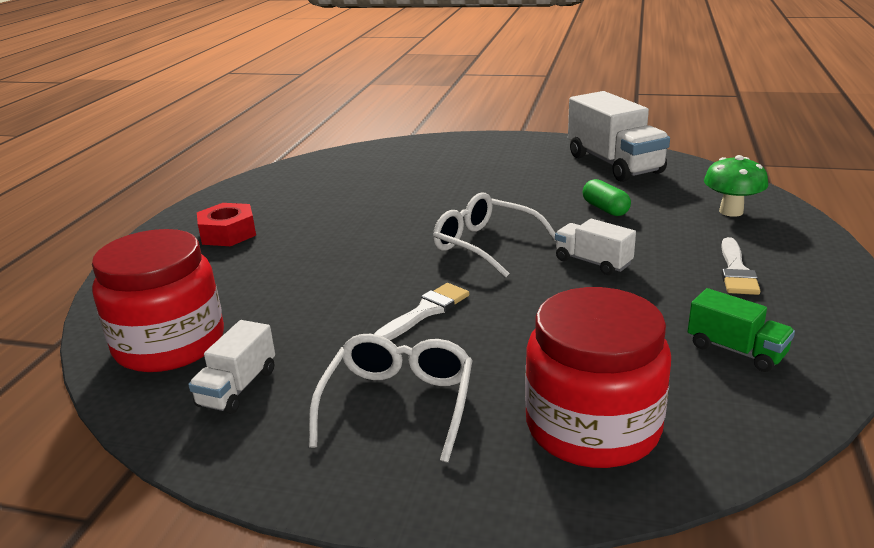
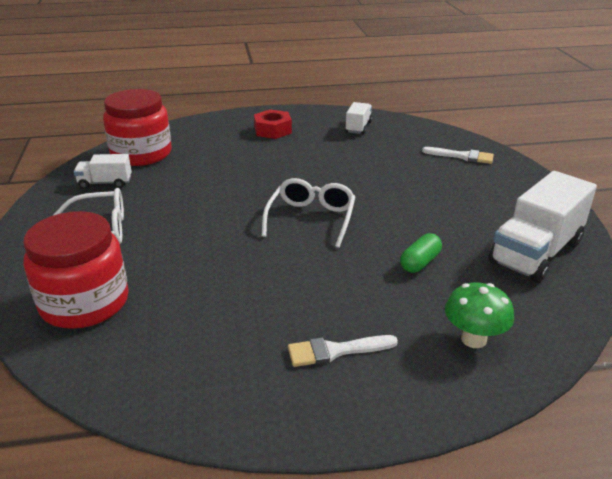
camera: 65 degrees right, 5 degrees up
(425, 312) = (202, 217): white brush -> white brush (462, 156)
(593, 262) = (309, 271): white truck -> white truck (358, 127)
(736, 350) = (194, 359): green truck -> none

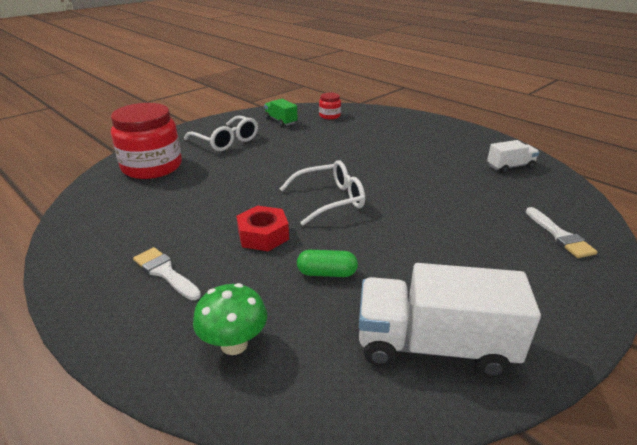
camera: 55 degrees right, 0 degrees up
(105, 183) = (281, 121): white truck -> green truck
(141, 154) = (329, 116): red jar -> red jar, size x0.46
(273, 130) = (436, 138): red nut -> red nut (263, 235)

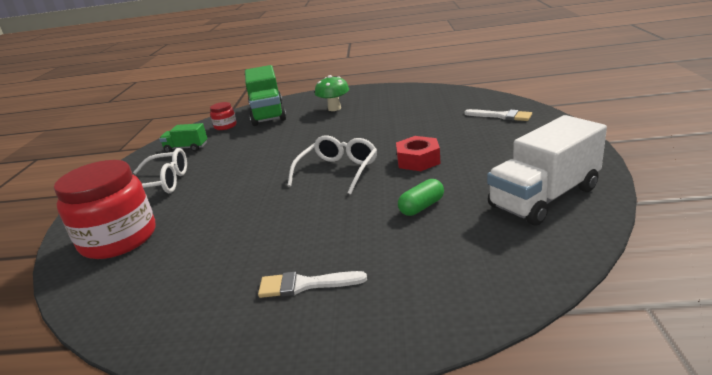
camera: 40 degrees left, 5 degrees down
(234, 344) = (445, 278): green mushroom -> green mushroom (334, 108)
(263, 235) = (334, 217): red nut -> red nut (418, 160)
(372, 120) = (268, 114): none -> green truck
(510, 167) = (414, 98): white truck -> none

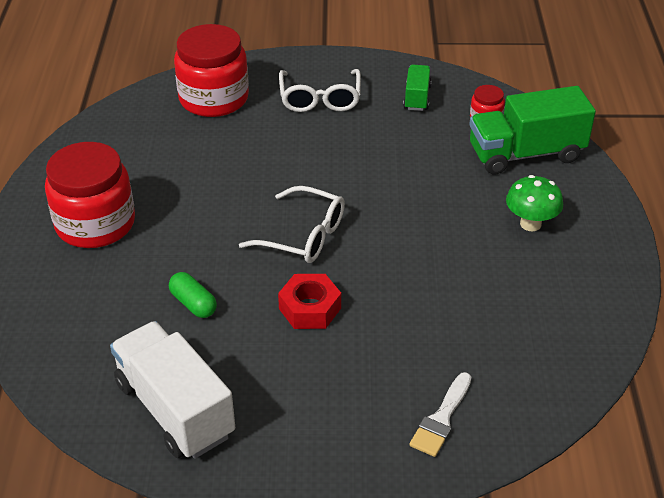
camera: 85 degrees right, 15 degrees up
(305, 285) = (95, 224): white brush -> red jar

